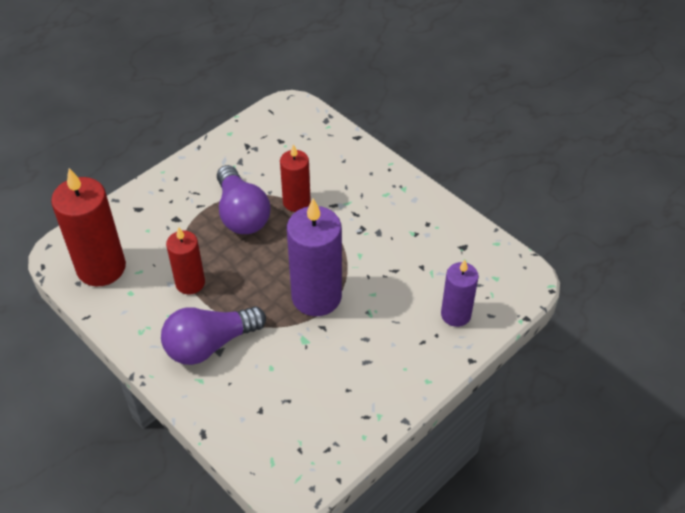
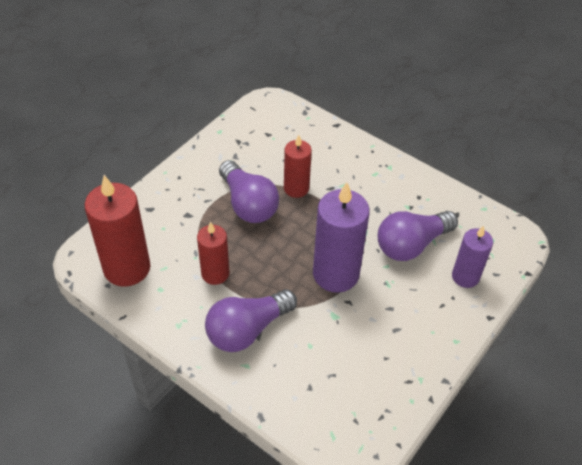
camera: 10 degrees left, 0 degrees up
(406, 274) = (411, 245): none -> purple light bulb

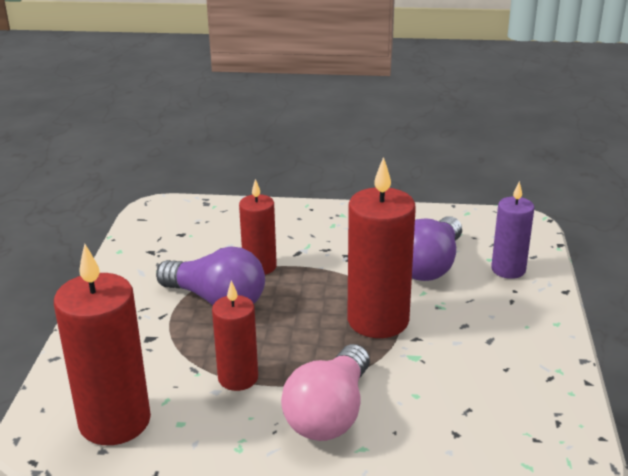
camera: 30 degrees left, 20 degrees down
(247, 330) = (330, 413): purple light bulb -> pink light bulb
(336, 274) = (378, 320): purple candle -> red candle

